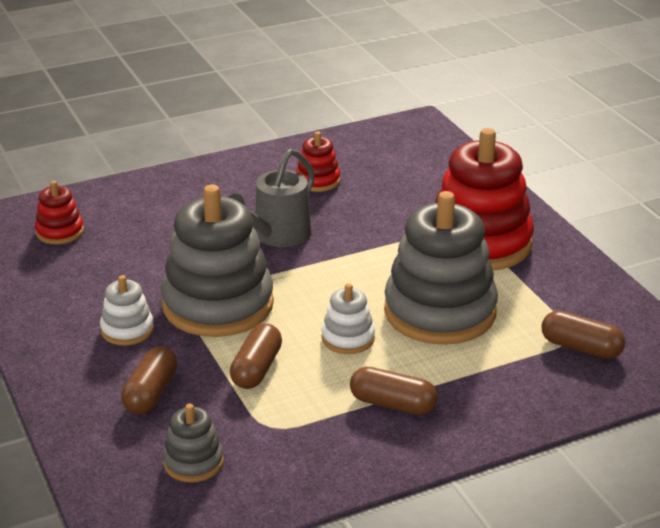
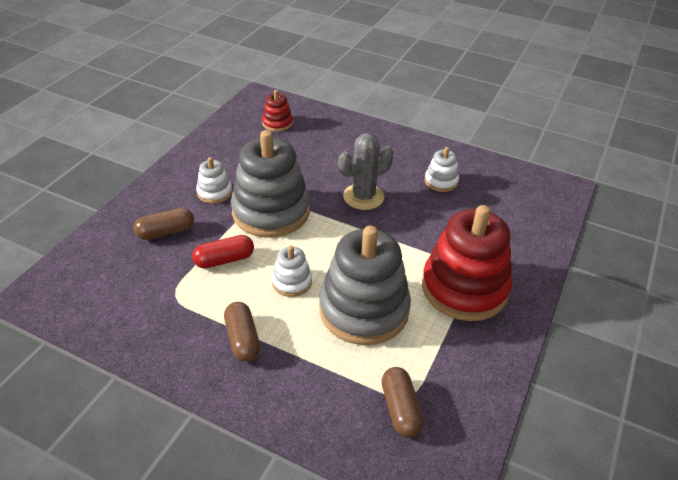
camera: 50 degrees right, 10 degrees up
(193, 462) = (117, 282): grey stacking toy -> none
(256, 369) = (224, 260): brown capsule -> red capsule
(277, 236) = (363, 197): grey watering can -> grey cactus
(318, 180) = (441, 181): red stacking toy -> white stacking toy

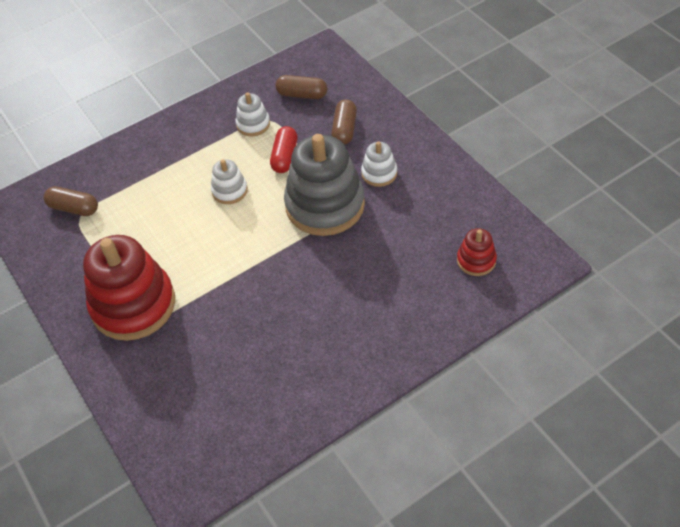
camera: 125 degrees right, 10 degrees up
(242, 339) = (197, 145): brown capsule -> brown capsule (302, 94)
(363, 197) = (299, 285): grey cactus -> none
(364, 310) = (167, 224): grey stacking toy -> none
(441, 181) = (277, 369): white stacking toy -> white stacking toy (253, 124)

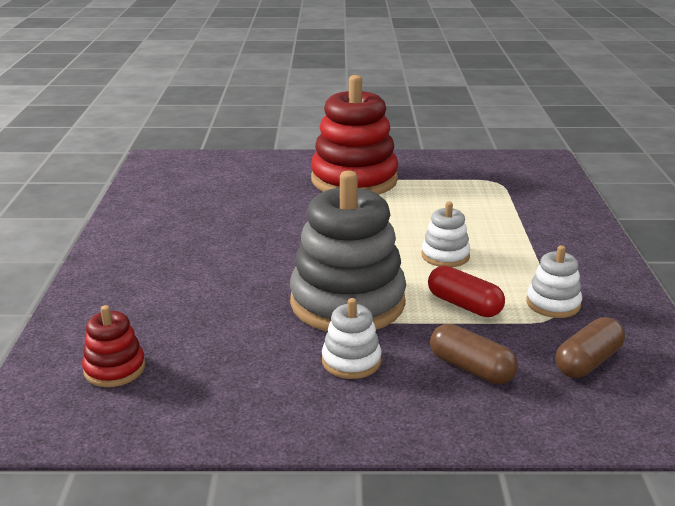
camera: 120 degrees right, 25 degrees down
(74, 208) = (512, 182): brown capsule -> none

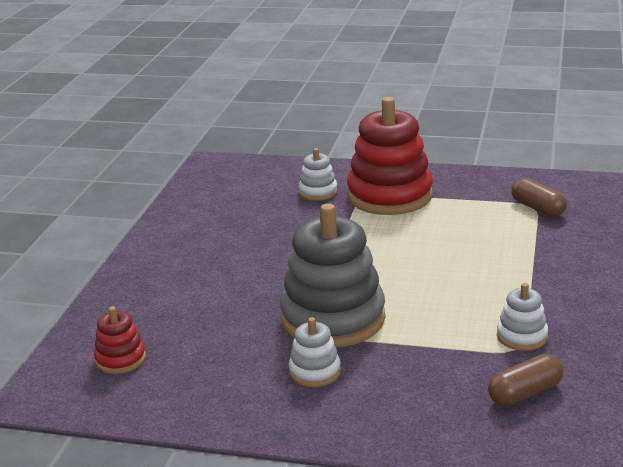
camera: 15 degrees right, 0 degrees up
(445, 256) = (442, 281): white stacking toy -> white stacking toy (318, 192)
(464, 305) = (437, 330): red capsule -> none
(471, 368) = (416, 388): brown capsule -> brown capsule (537, 208)

